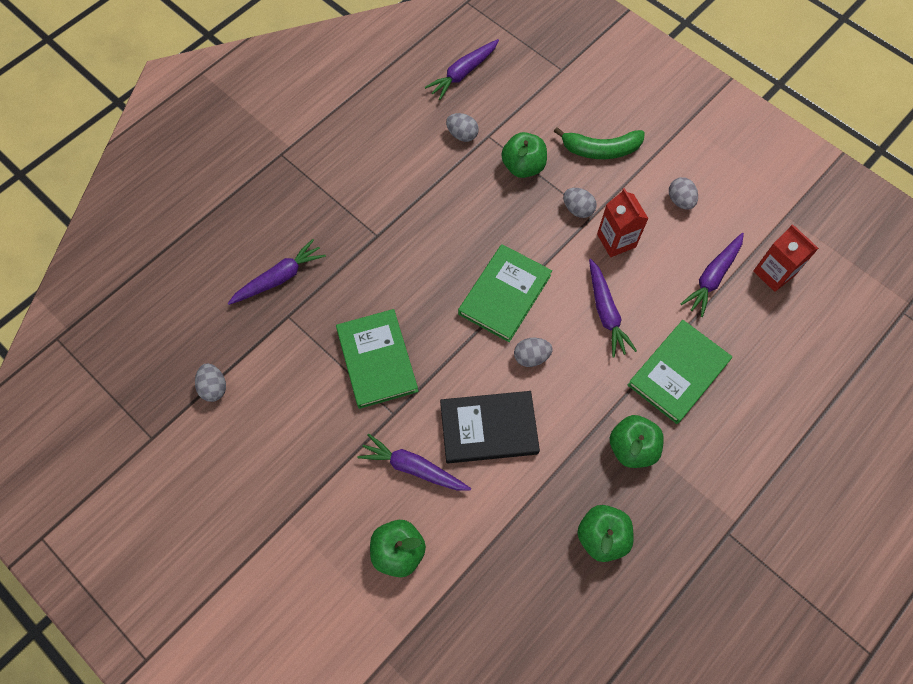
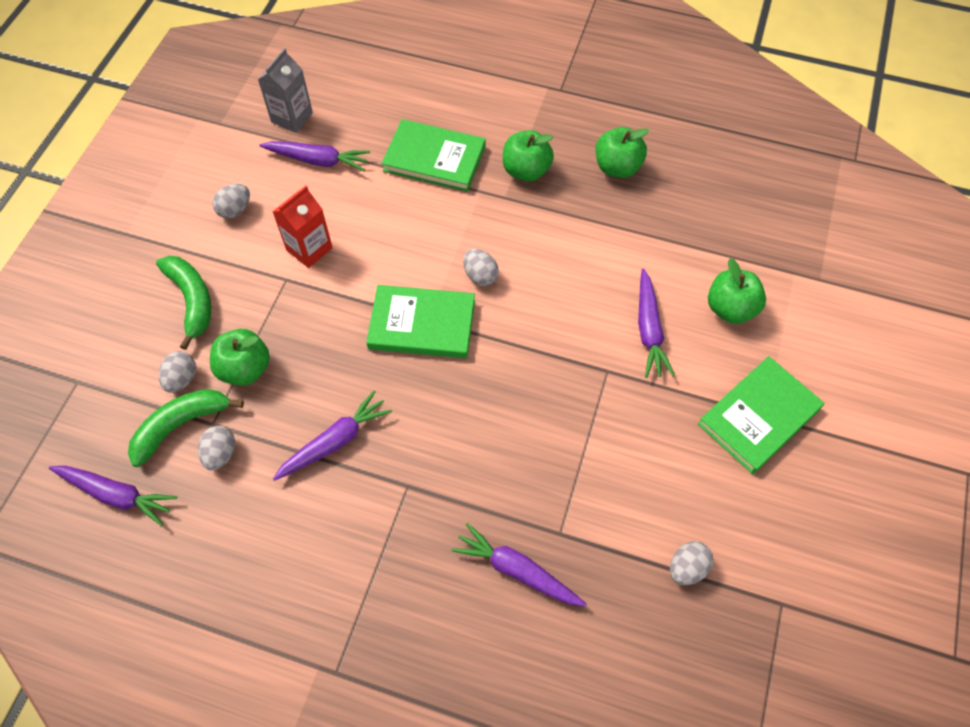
camera: 115 degrees left, 5 degrees down
(377, 360) = (560, 413): green book -> green book (759, 416)
(488, 428) = (573, 283): black book -> none
(496, 118) = (181, 425): none -> green banana
(577, 209) = (284, 295): grey egg -> grey egg (182, 379)
(606, 312) = (399, 231): purple carrot -> purple carrot (335, 441)
(774, 273) = (292, 117): red carton -> grey carton

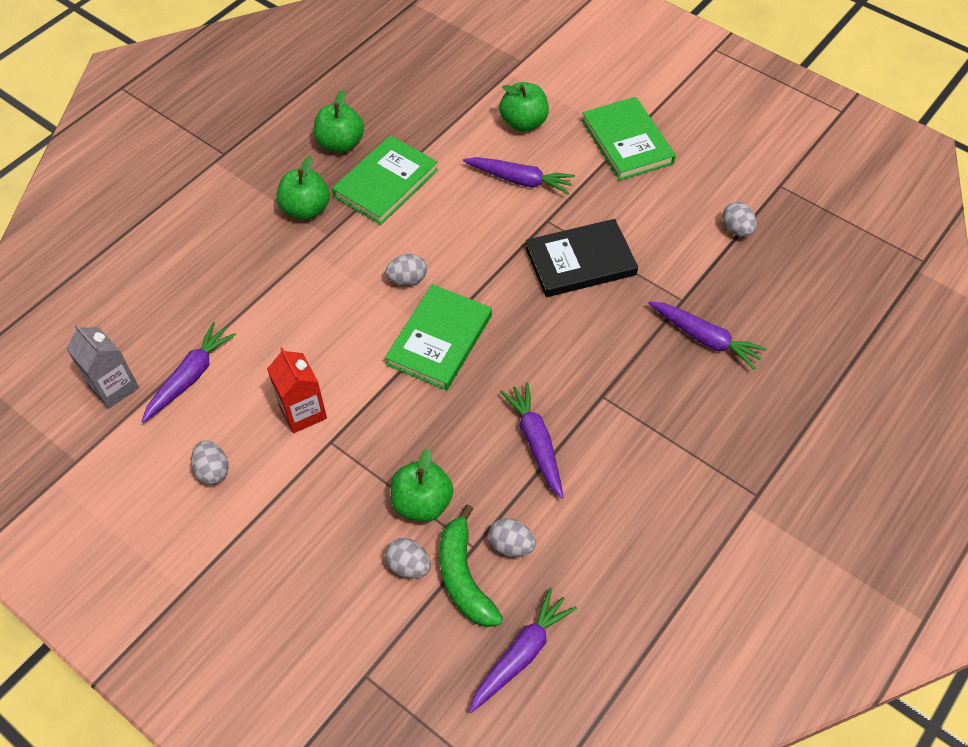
camera: 70 degrees left, 5 degrees down
(192, 300) = (313, 537): green banana -> none
(434, 158) = (248, 276): green book -> green book (385, 183)
(517, 570) = (705, 338): purple carrot -> purple carrot turned 105 degrees counterclockwise
(567, 418) = (580, 261): none -> black book

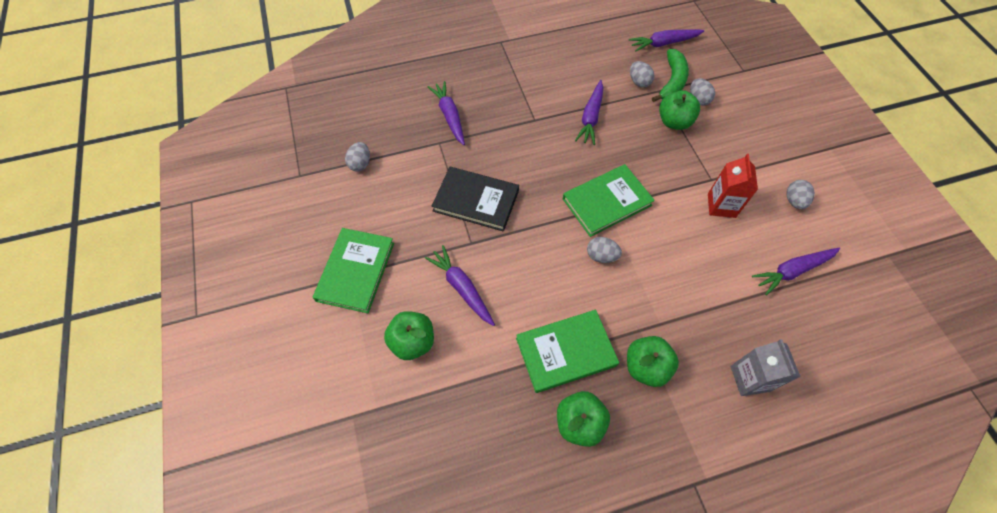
camera: 145 degrees left, 5 degrees up
(114, 387) = (852, 294): grey carton -> grey carton (750, 378)

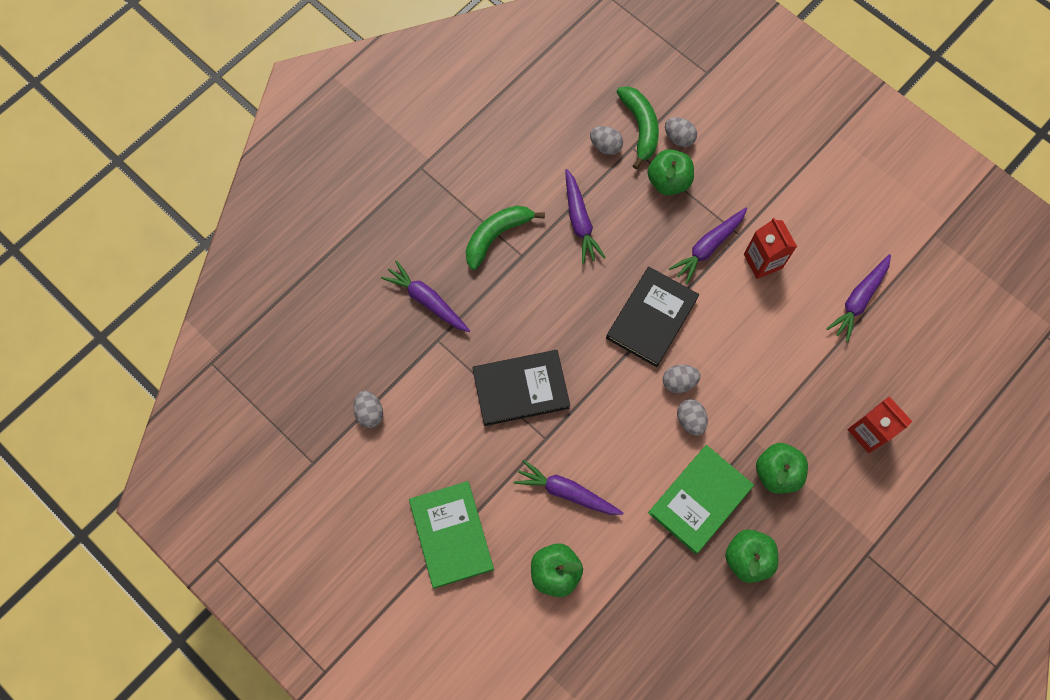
camera: 30 degrees left, 10 degrees up
(525, 100) = (496, 236): none -> green banana
(606, 202) = (651, 318): green book -> black book
(663, 43) = (604, 77): purple carrot -> purple carrot (708, 247)
(750, 378) = (868, 432): grey carton -> red carton
(794, 201) = (828, 218): grey egg -> grey egg (690, 420)

